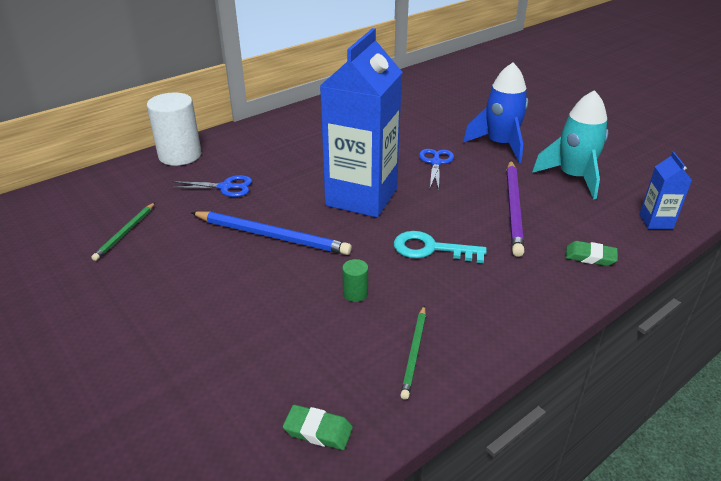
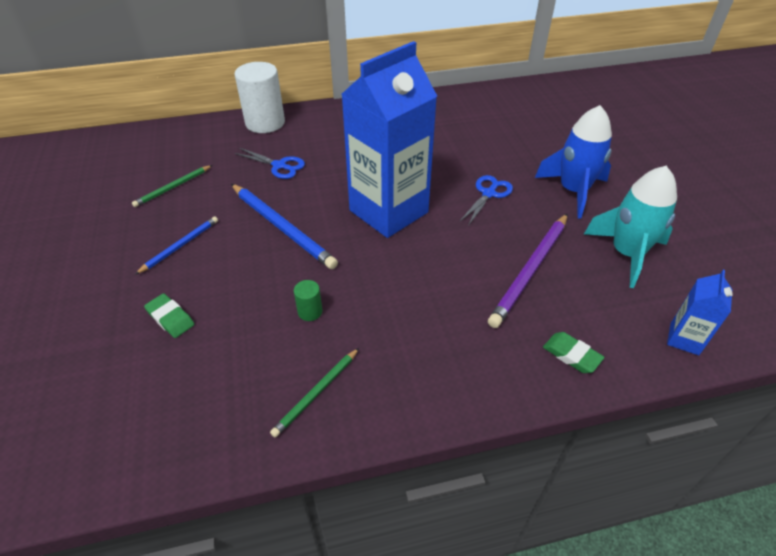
camera: 25 degrees right, 10 degrees up
(178, 280) = (180, 246): none -> blue pencil
(318, 431) = (184, 434): green eraser -> green eraser (170, 318)
(431, 249) = (412, 289): turquoise key -> none

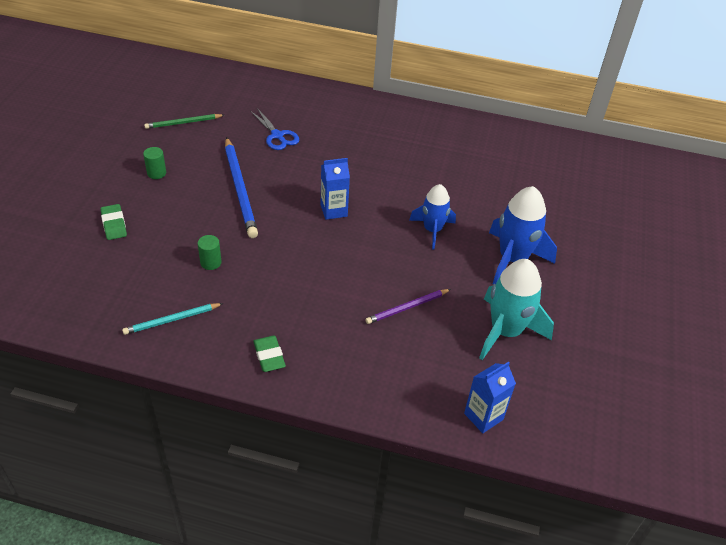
camera: 25 degrees right, 0 degrees up
(180, 246) = (156, 173): blue pencil -> green cylinder
(265, 123) = (295, 91): white cylinder -> none
(316, 393) = (172, 320): green pencil -> turquoise pencil
(388, 211) = (334, 210): blue carton -> blue carton, size x0.43
(488, 194) = (432, 230): blue scissors -> blue rocket
(530, 271) = (407, 308): purple pencil -> purple pencil, size x0.57
(571, 355) = (378, 383): green eraser -> green eraser (269, 356)

